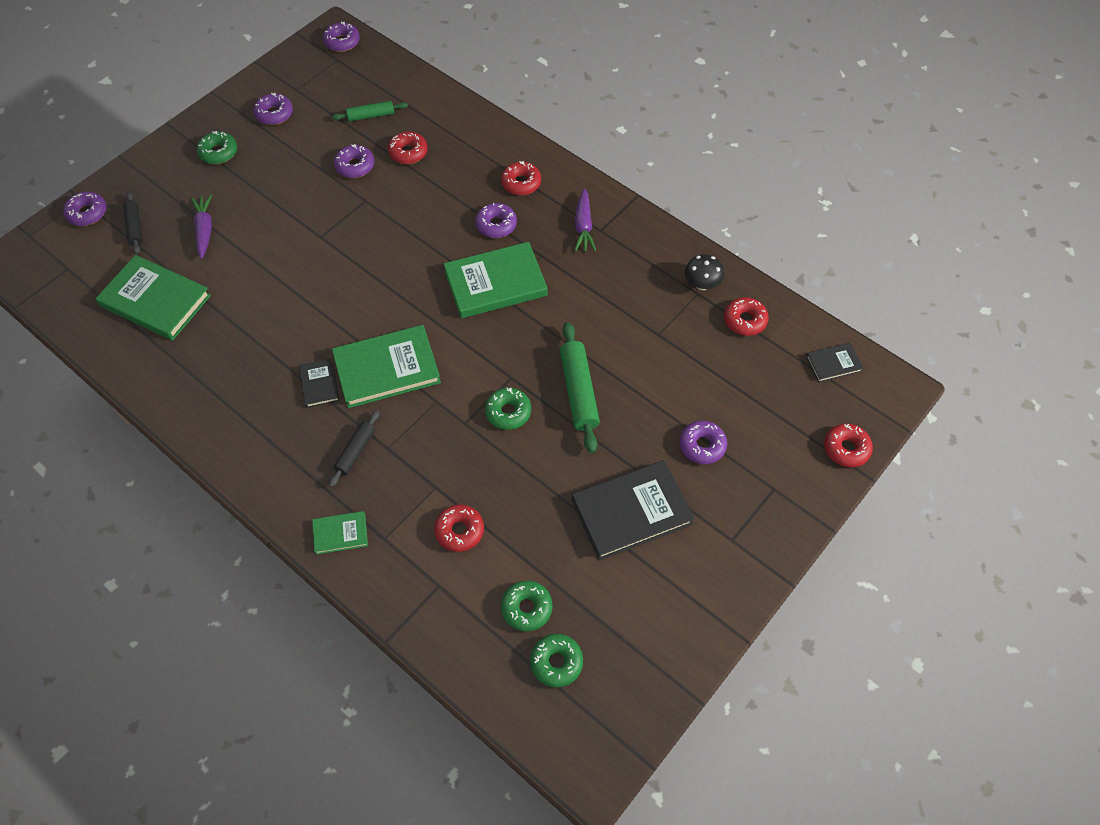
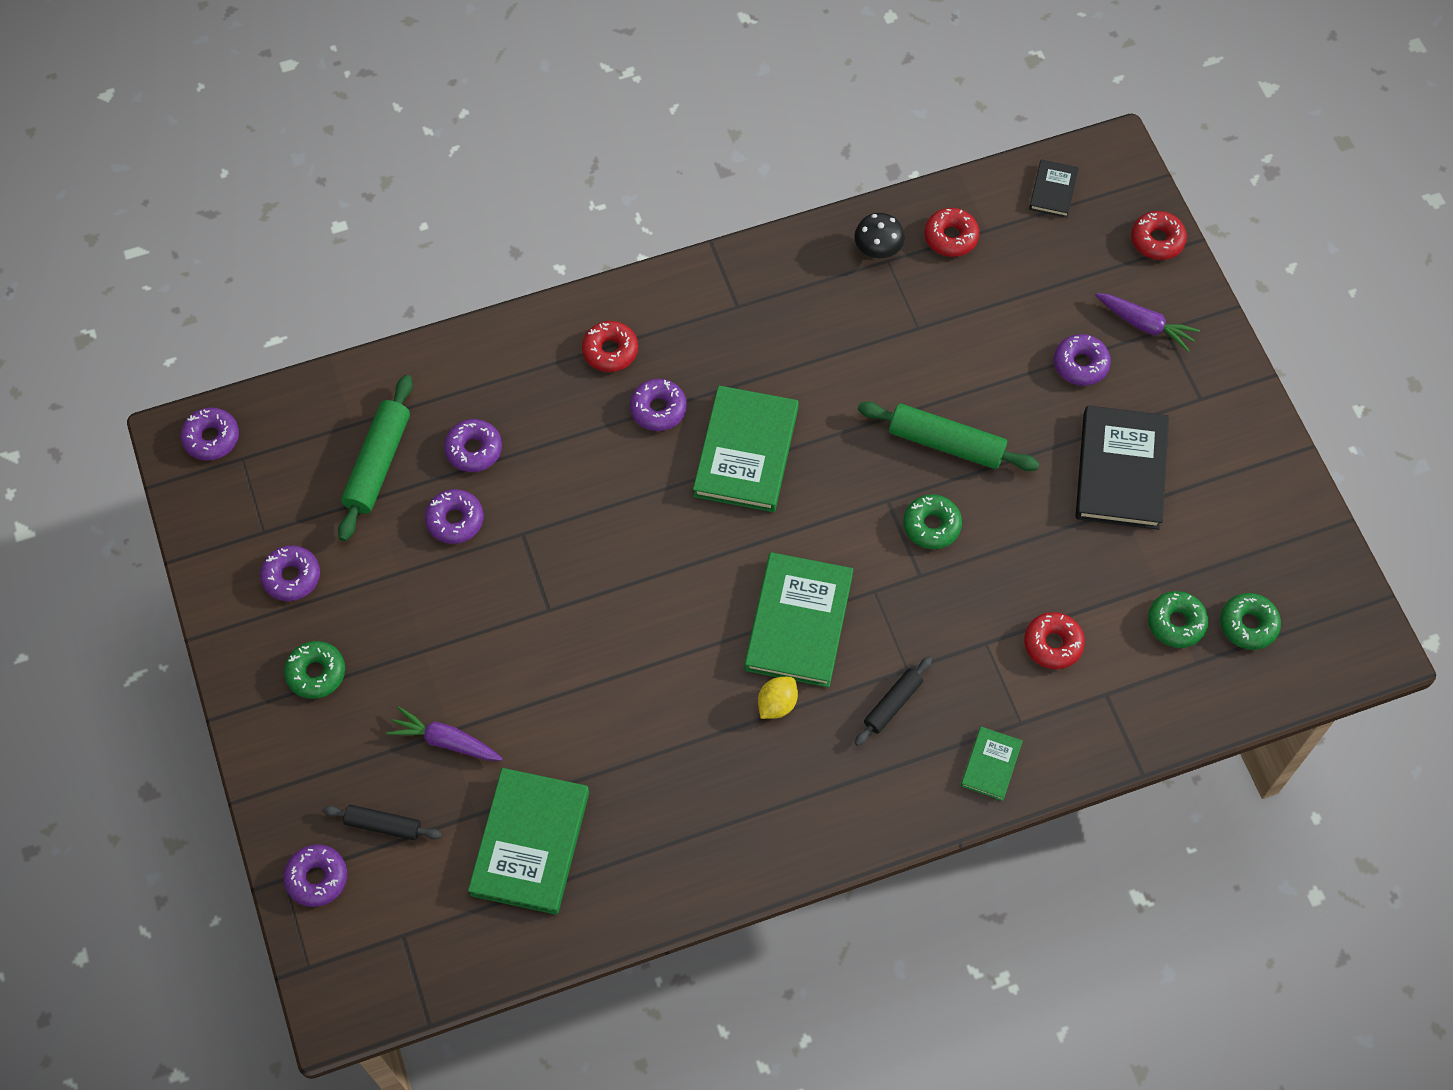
camera: 60 degrees left, 5 degrees up
(156, 301) = (530, 843): green book -> green book turned 45 degrees counterclockwise
(319, 384) = (777, 704): black book -> yellow lemon
(355, 451) = (892, 704): black rolling pin -> black rolling pin turned 75 degrees clockwise
(371, 115) = (378, 463): green rolling pin -> green rolling pin, size x1.67
(408, 152) = (474, 450): red donut -> purple donut
(583, 226) = (720, 320): purple carrot -> purple carrot (1145, 325)

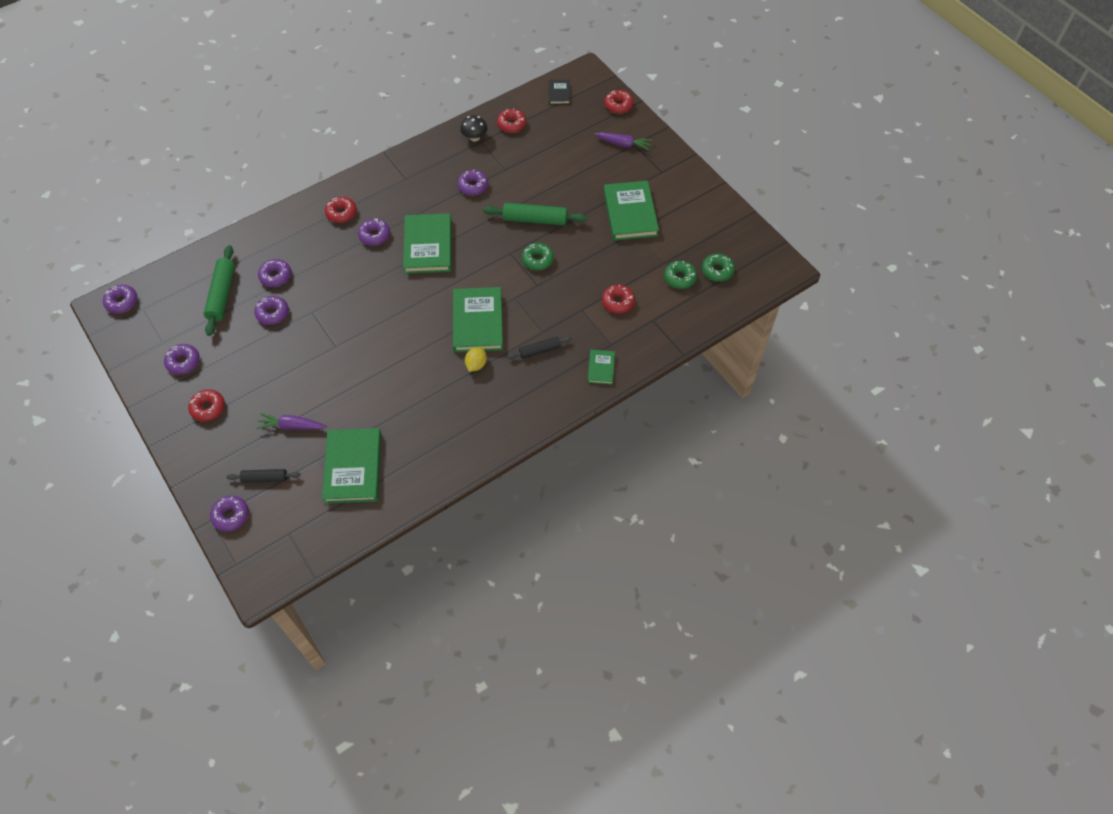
camera: 15 degrees left, 5 degrees down
(316, 673) = (208, 408): green donut -> red donut
(892, 704) = (540, 350): black rolling pin -> black rolling pin turned 45 degrees clockwise
(1080, 364) = (595, 169): purple donut -> purple donut (473, 186)
(1121, 471) = (630, 213): black book -> green book

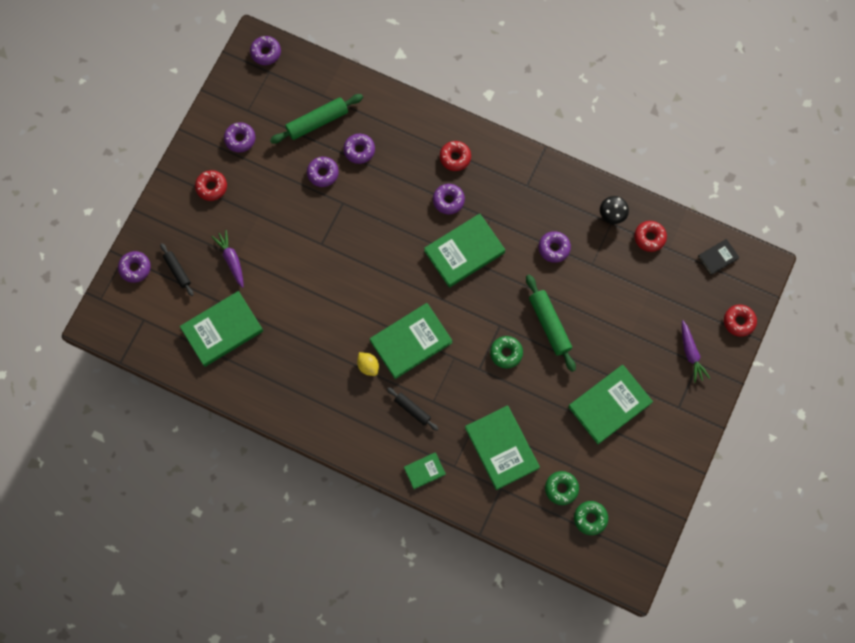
camera: 60 degrees right, 15 degrees up
(476, 365) = (368, 366): yellow lemon -> yellow lemon turned 60 degrees clockwise
(618, 302) = (501, 448): red donut -> green book

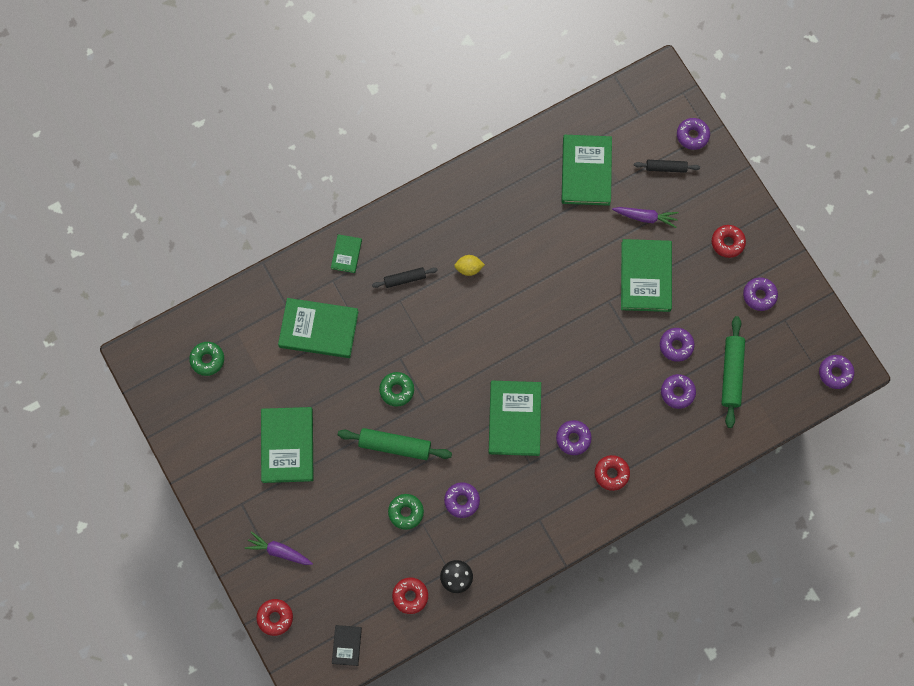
camera: 125 degrees right, 0 degrees up
(411, 342) = (465, 317): green book -> green book (645, 276)
(561, 488) = (249, 354): green donut -> green donut (406, 512)

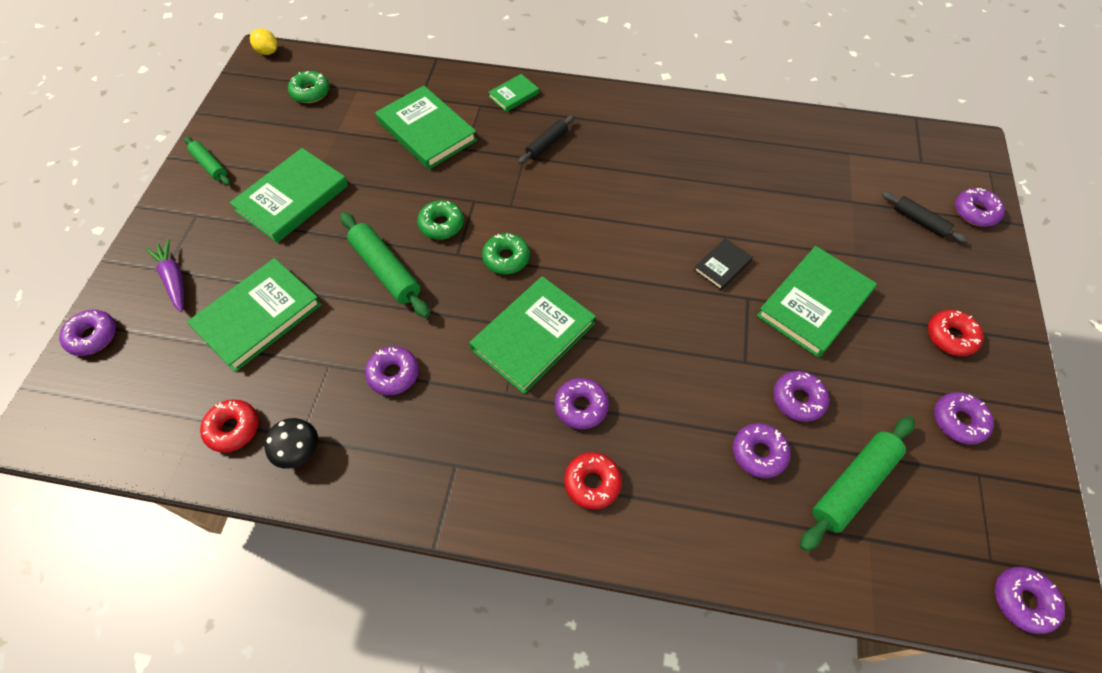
camera: 40 degrees right, 15 degrees down
(207, 466) = (210, 165): none -> green rolling pin
(275, 617) = (93, 336): red donut -> purple donut
(346, 645) = (115, 424): black book -> black book (722, 266)
(405, 279) = (547, 144): black rolling pin -> black rolling pin turned 75 degrees counterclockwise
(406, 512) = (326, 339): green donut -> green donut (506, 258)
(469, 268) = (618, 174): yellow lemon -> yellow lemon (268, 52)
(586, 171) = (819, 172): green book -> green book (258, 316)
(645, 217) = (858, 249): purple carrot -> none

